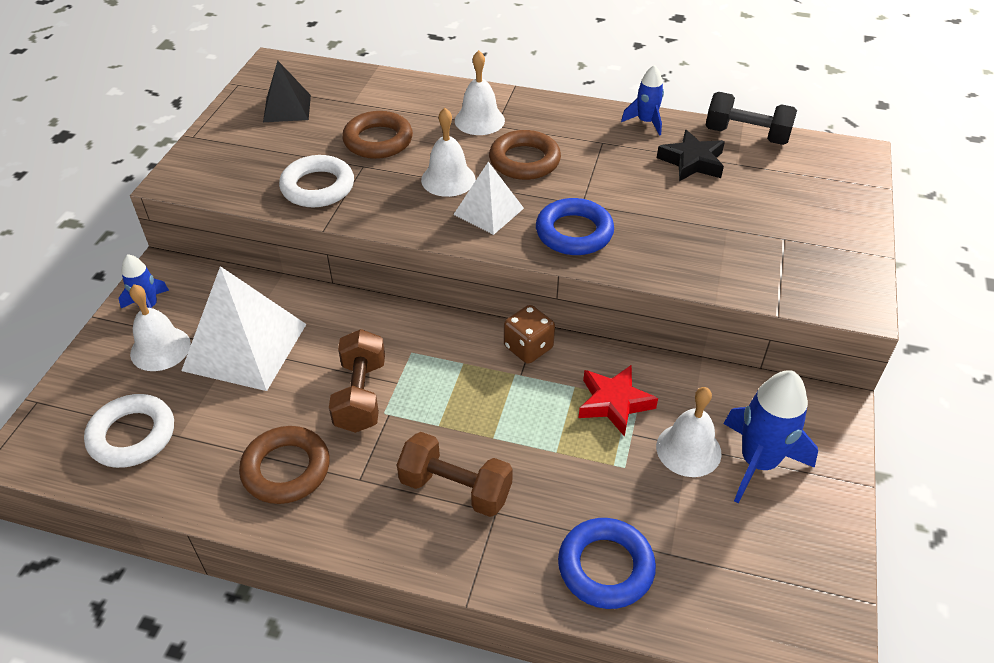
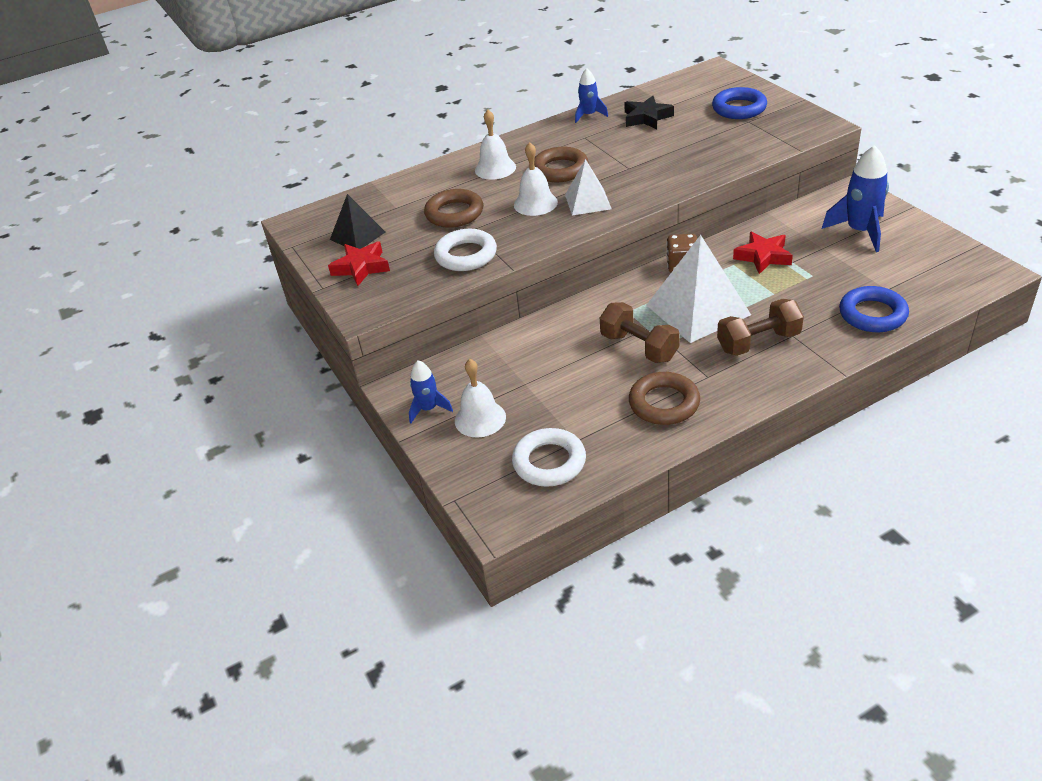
camera: 40 degrees left, 5 degrees down
(241, 139) = (361, 267): none -> red star
(245, 347) = (530, 379): white pyramid -> white pyramid (698, 310)
(574, 232) = (650, 181): blue ring -> blue ring (739, 108)
(688, 449) = (825, 248): white bell -> none
(746, 135) = (650, 91): black dumbbell -> none

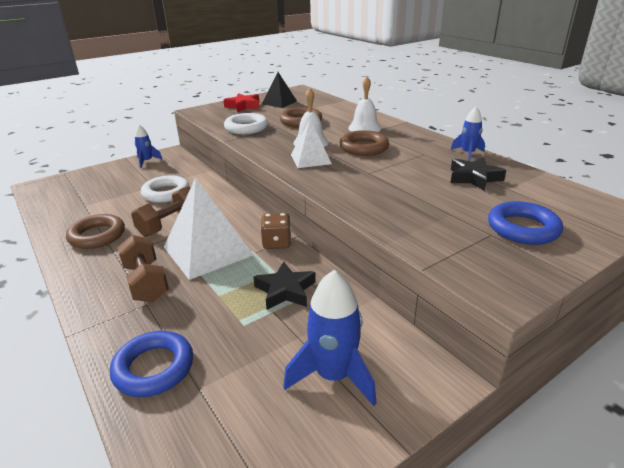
camera: 80 degrees right, 10 degrees down
(480, 418) = (128, 175): white bell -> none
(549, 462) = (72, 197): white ring -> white ring (166, 193)
(763, 256) = (285, 290): red star -> black star

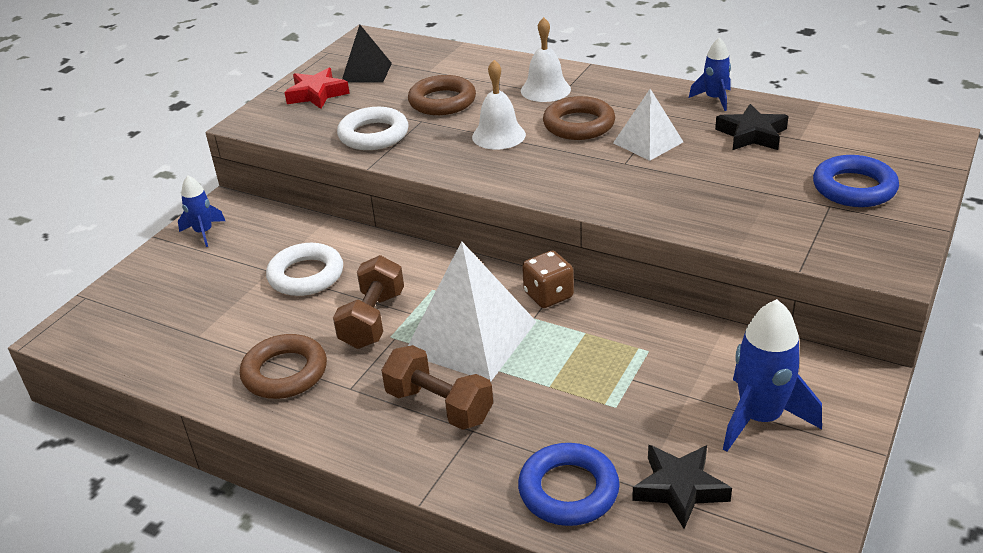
camera: 25 degrees left, 5 degrees up
(285, 290) = (622, 350): black star -> black star (680, 489)
(311, 159) = (529, 163): white pyramid -> white pyramid (648, 142)

